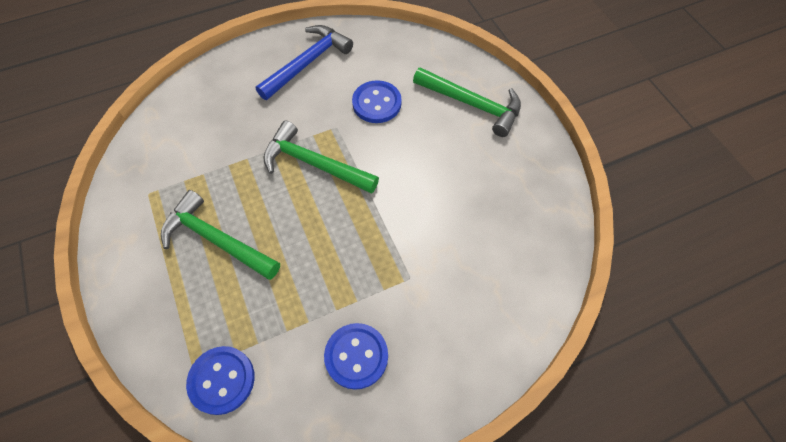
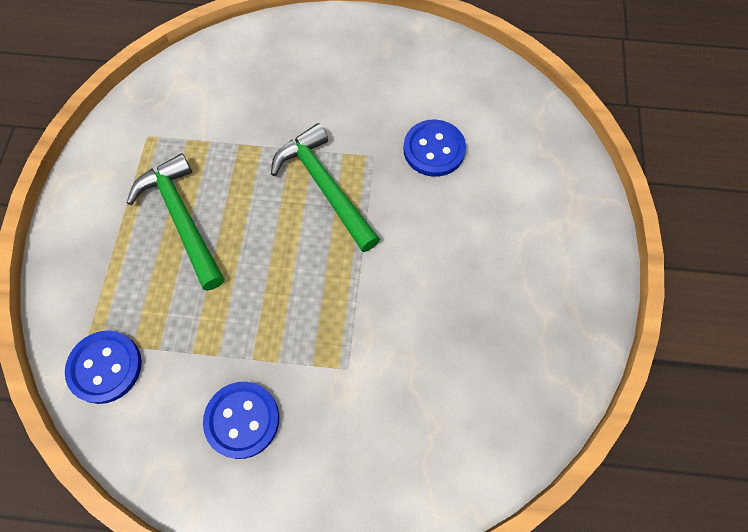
camera: 30 degrees right, 5 degrees up
(308, 63) = (387, 66): blue hammer -> none
(472, 104) = (543, 204): green hammer -> none

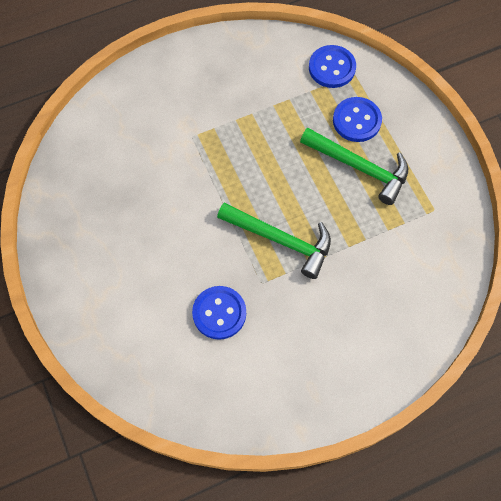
camera: 150 degrees right, 0 degrees up
(242, 420) = (234, 82): blue button -> blue button (356, 120)

